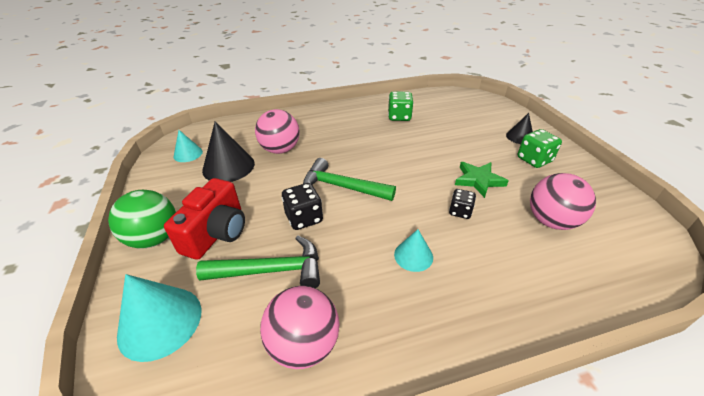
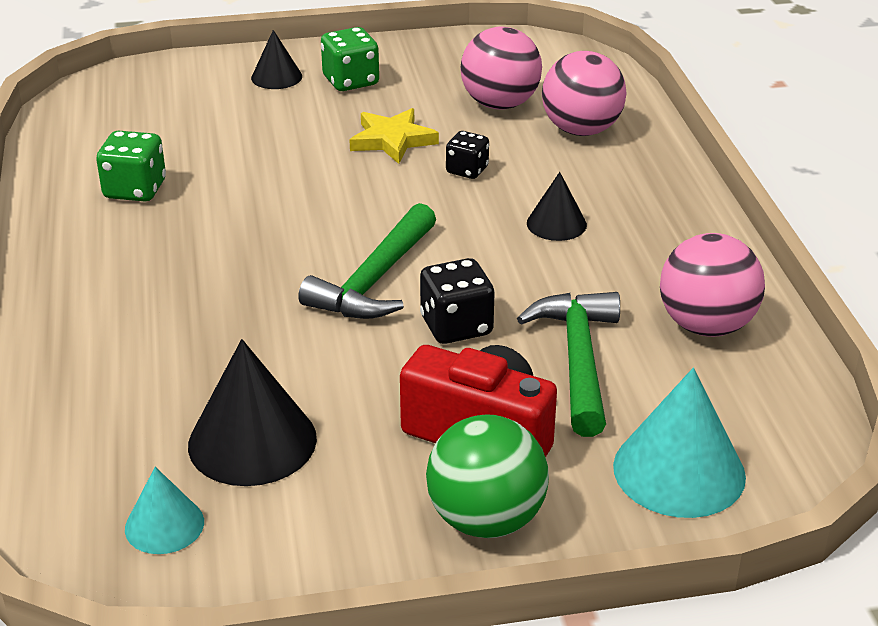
camera: 85 degrees left, 5 degrees down
(280, 150) = (208, 362): pink ball -> pink ball (581, 130)
(413, 255) = (556, 224): turquoise cone -> black cone
(478, 180) = (392, 140): green star -> yellow star

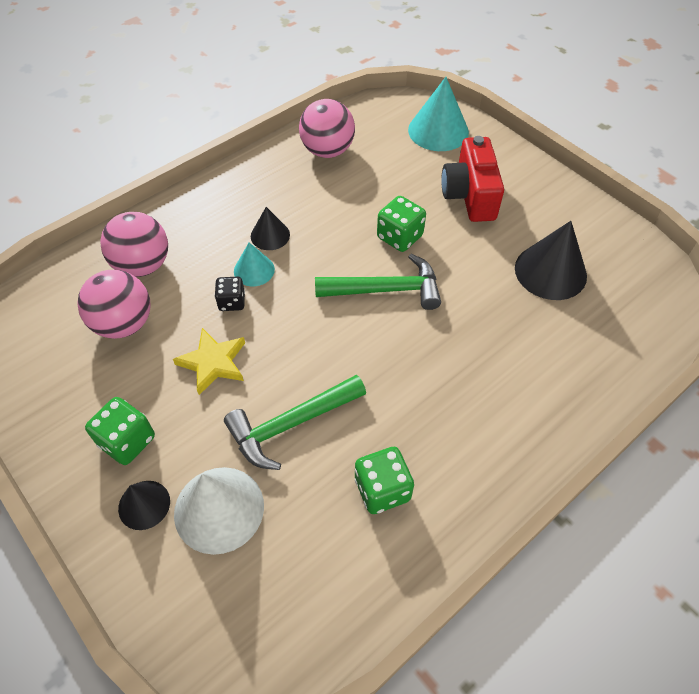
camera: 120 degrees left, 20 degrees up
(164, 525) = (626, 272): turquoise cone -> turquoise cone (254, 270)
(227, 107) = (219, 509): none -> white cone
(456, 326) = (399, 237): black dice -> green dice
(486, 520) = (519, 173): green ball -> none
(578, 360) = (390, 183): green hammer -> green hammer (291, 424)

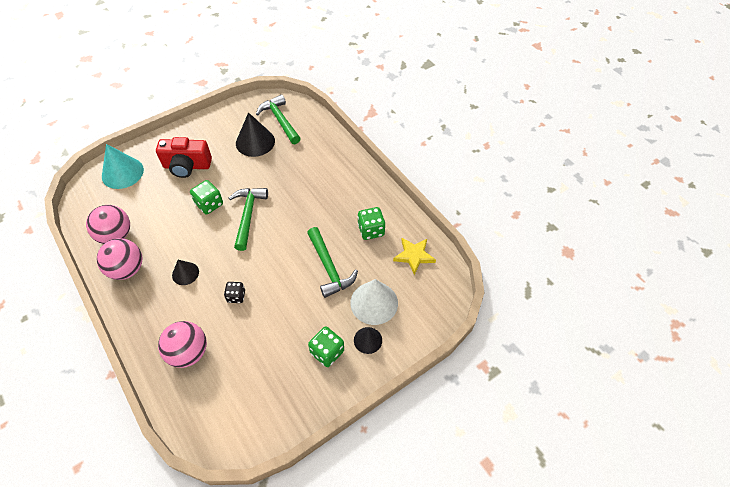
camera: 85 degrees left, 0 degrees up
(124, 324) = (238, 361): pink ball -> pink ball (127, 269)
(213, 363) = (281, 306): yellow star -> yellow star (414, 256)
(254, 270) = (213, 283): turquoise cone -> none
(617, 300) = (280, 120): none -> green hammer

